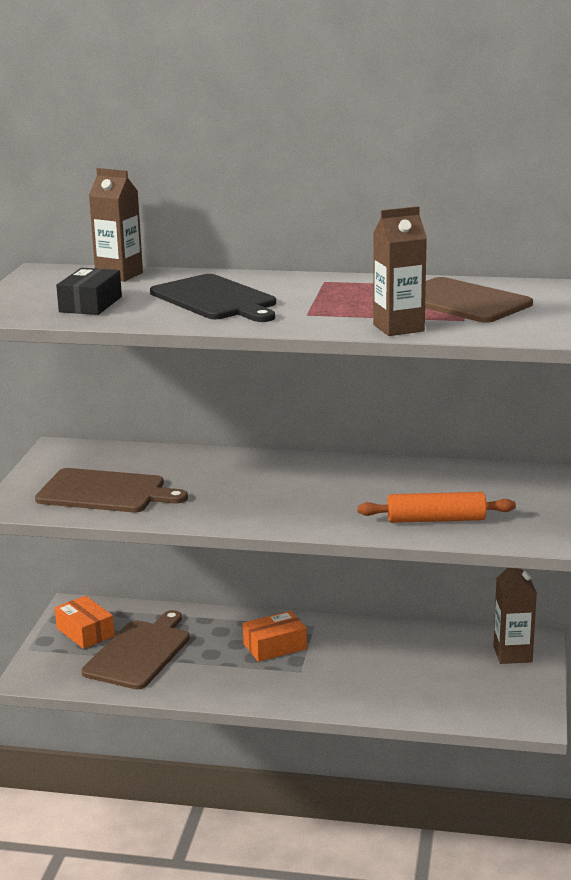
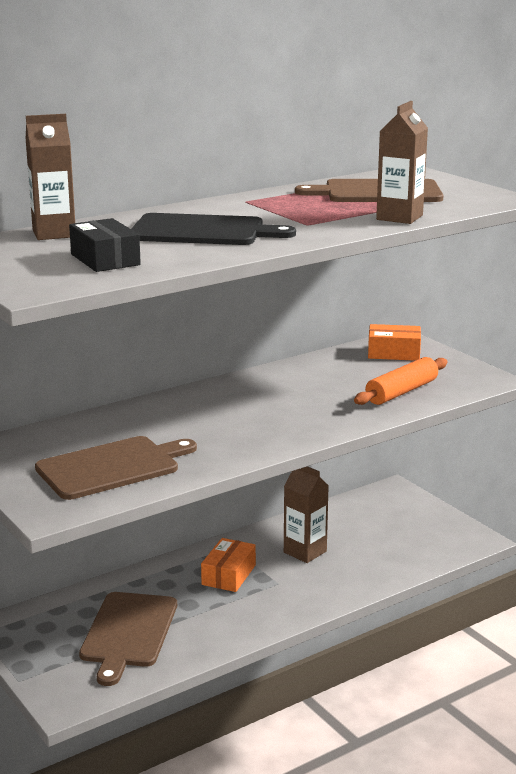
camera: 45 degrees left, 0 degrees up
(85, 632) = (49, 641): orange box -> orange box (393, 353)
(139, 652) = (128, 633): brown cutting board -> brown cutting board turned 150 degrees counterclockwise
(512, 654) = (394, 504): brown carton -> brown carton (305, 552)

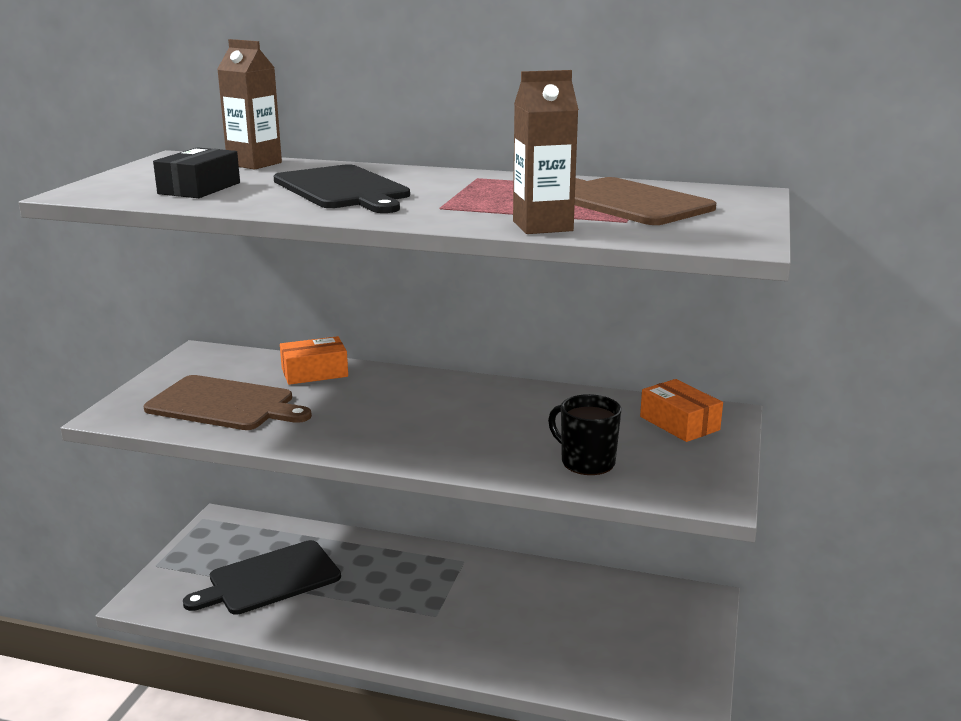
camera: 50 degrees right, 0 degrees up
(128, 633) = (269, 579): brown cutting board -> black cutting board
(228, 575) = (416, 583): orange box -> orange box (314, 372)
(305, 552) = (509, 604): brown carton -> none
(402, 392) = (586, 462): orange rolling pin -> black mug

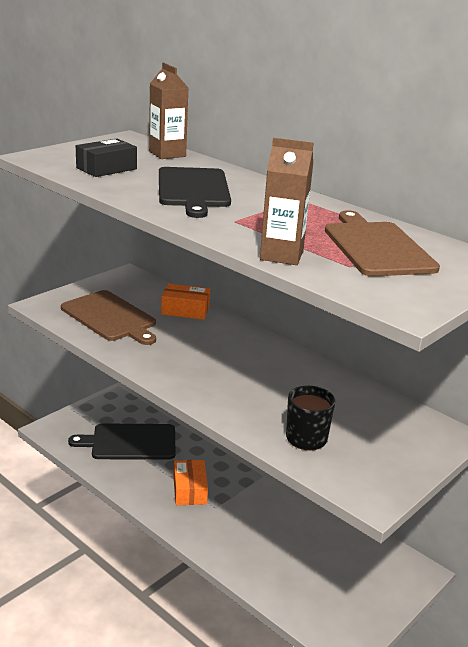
camera: 25 degrees right, 5 degrees up
(679, 423) = (406, 430): orange box -> orange box (189, 490)

